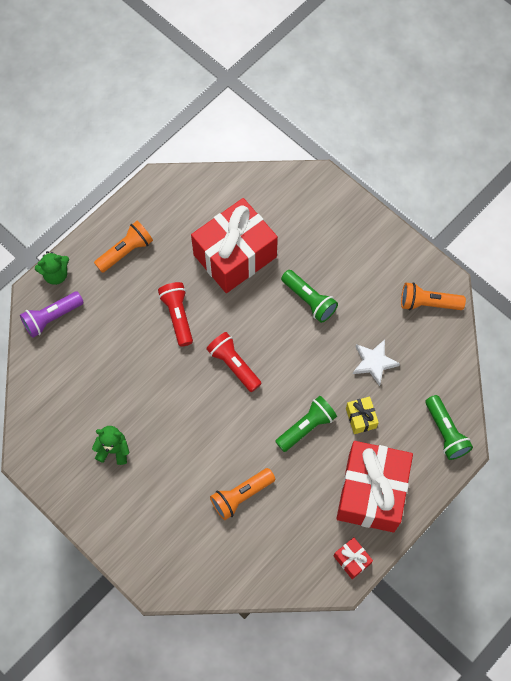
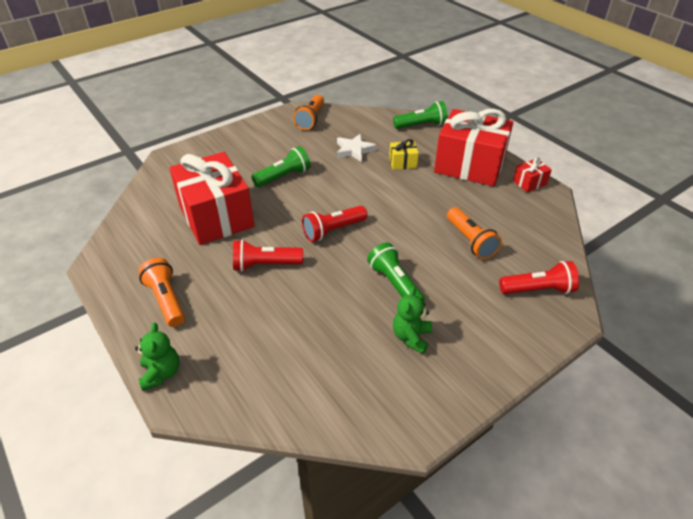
camera: 80 degrees left, 25 degrees down
(52, 317) = (221, 384): purple flashlight -> none
(184, 558) = (538, 290): none -> red flashlight
(306, 427) = (406, 193): green flashlight -> green flashlight (395, 284)

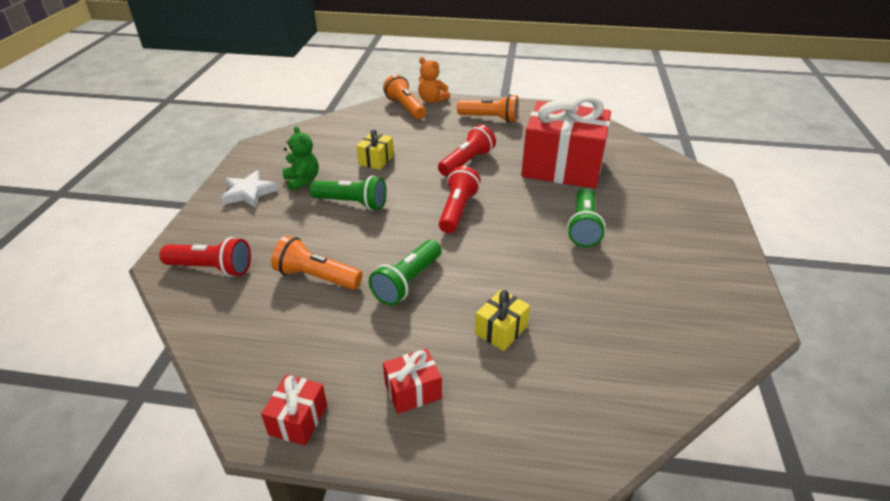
camera: 135 degrees right, 5 degrees down
(161, 373) = (432, 100): green teddy bear -> orange teddy bear
(311, 119) = (710, 319): orange flashlight -> orange flashlight (405, 108)
(326, 318) = (376, 160): none -> yellow gift
(354, 150) = (580, 308): white star -> white star (248, 193)
(421, 125) = (574, 430): green flashlight -> green flashlight (407, 282)
(469, 165) = (413, 391): red gift -> red gift, size x0.41
(538, 290) = (211, 268): red flashlight -> red flashlight turned 120 degrees counterclockwise

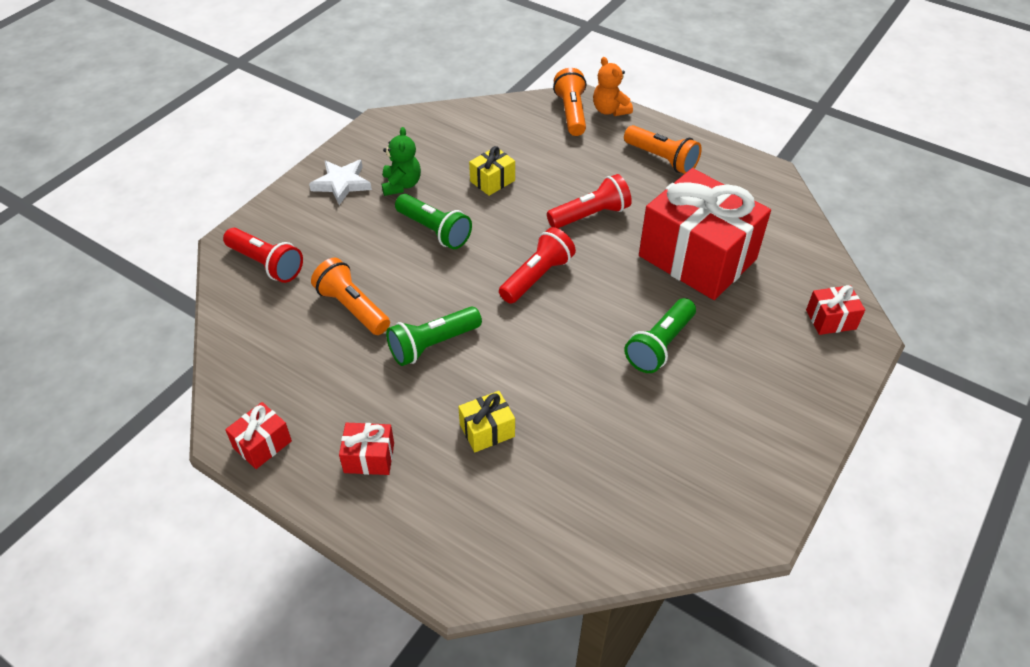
camera: 25 degrees right, 10 degrees up
(678, 178) = (830, 319): none -> red gift

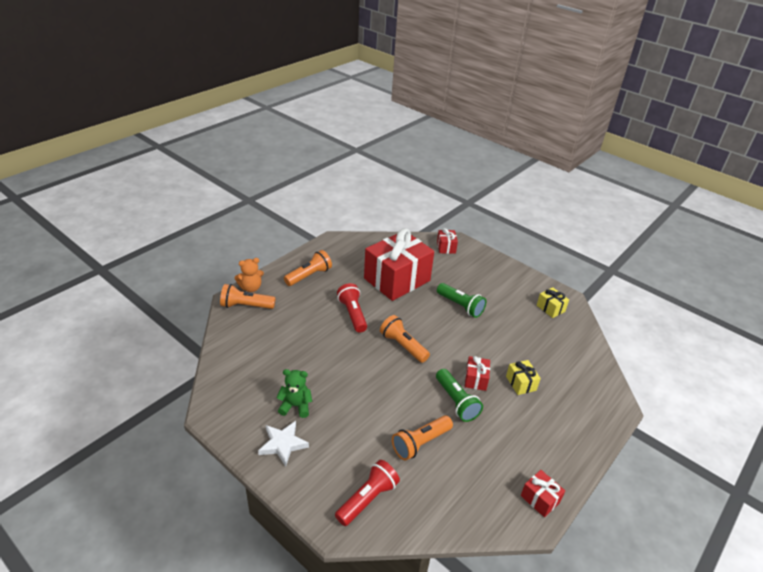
camera: 85 degrees left, 10 degrees down
(369, 458) = (544, 440): red gift -> red gift (476, 379)
(434, 231) = (351, 391): green flashlight -> none
(492, 181) = (306, 355): yellow gift -> yellow gift (550, 308)
(537, 277) = (403, 346): red flashlight -> orange flashlight

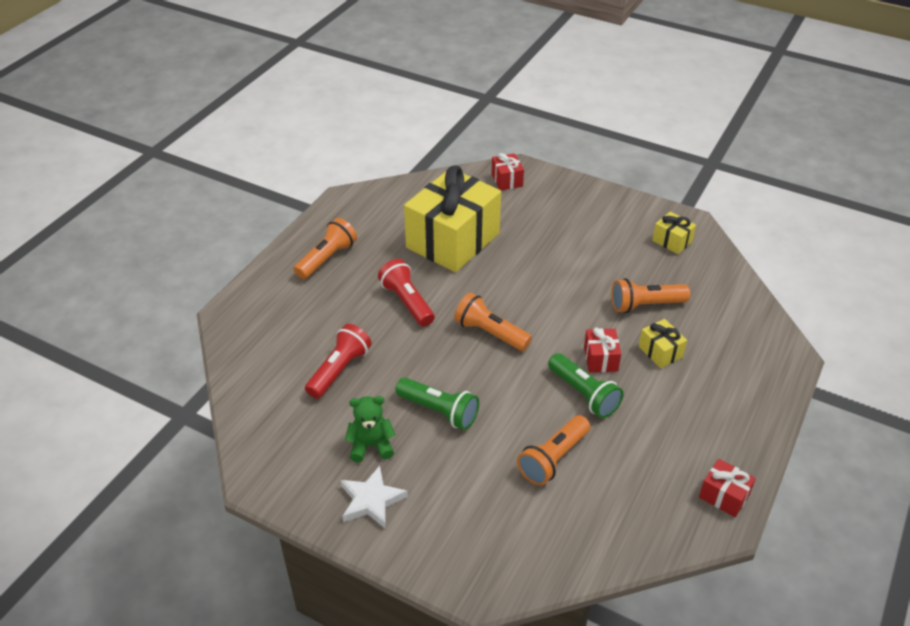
camera: 10 degrees left, 5 degrees up
(246, 306) = (251, 320): orange flashlight -> orange flashlight (645, 305)
(251, 288) = (249, 292): orange teddy bear -> none
(367, 499) = (507, 546): red flashlight -> red flashlight (339, 370)
(397, 279) = (453, 240): red gift -> yellow gift
(460, 306) = (551, 261): green flashlight -> green flashlight (439, 411)

